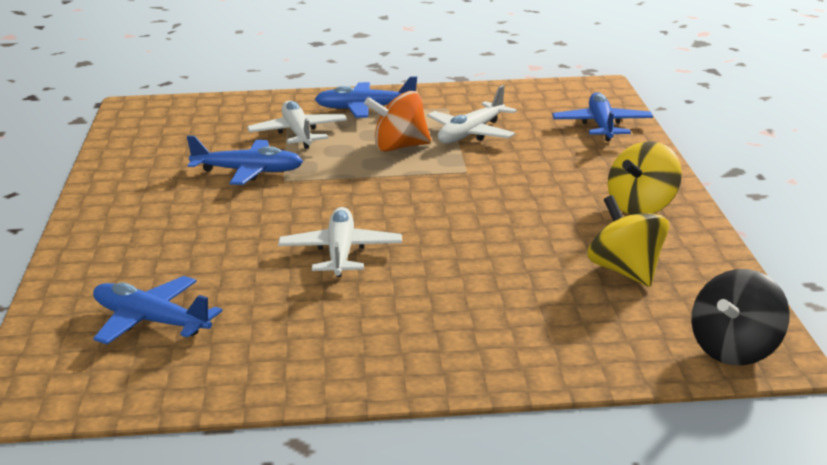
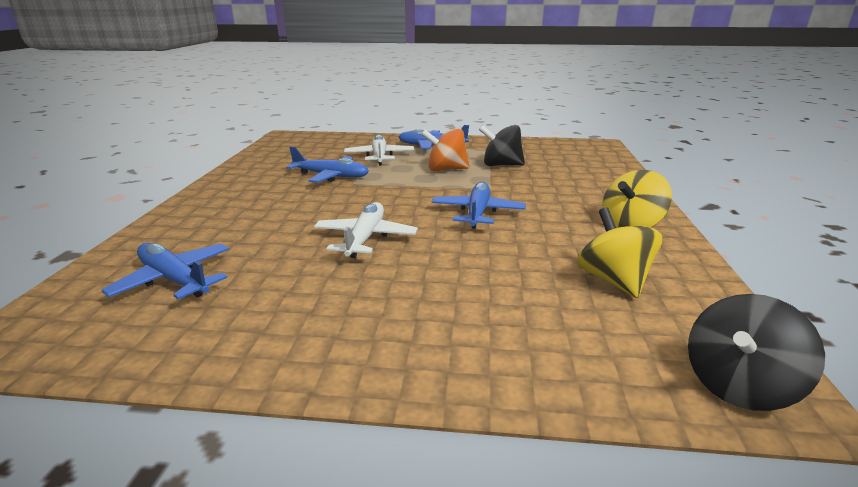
camera: 10 degrees right, 0 degrees up
(471, 133) = (501, 165): white plane -> black spinning top
(602, 126) = (600, 167): blue plane -> blue plane (477, 213)

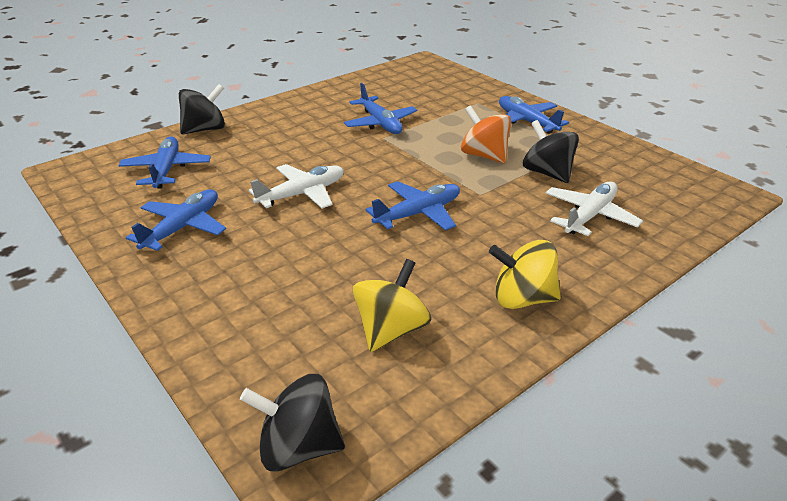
camera: 45 degrees right, 10 degrees up
(154, 234) = (205, 129): none -> black spinning top
(300, 311) = (183, 227): none -> blue plane
(379, 157) = (455, 116): white plane -> white plane (589, 216)

